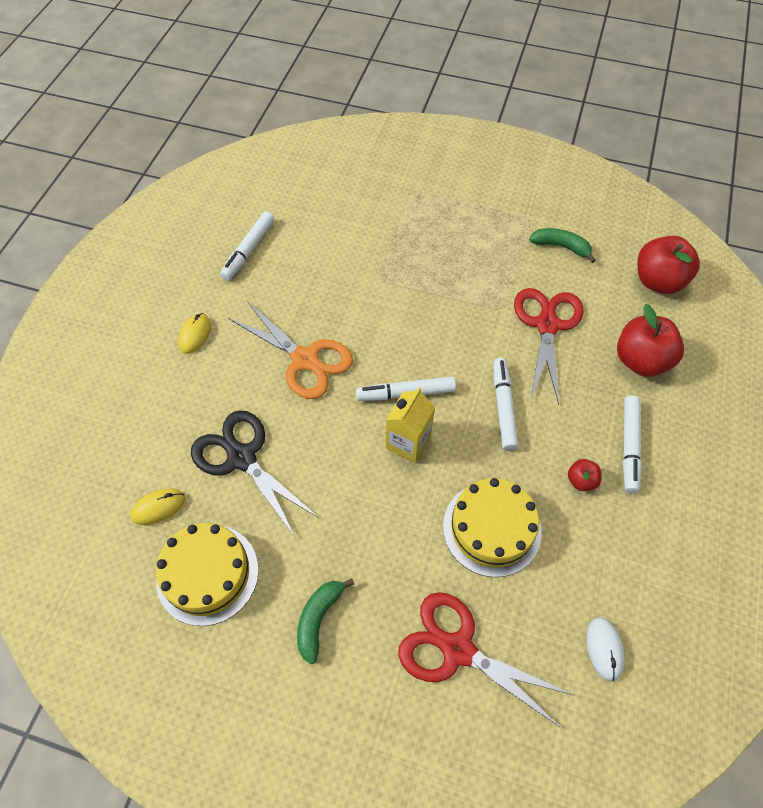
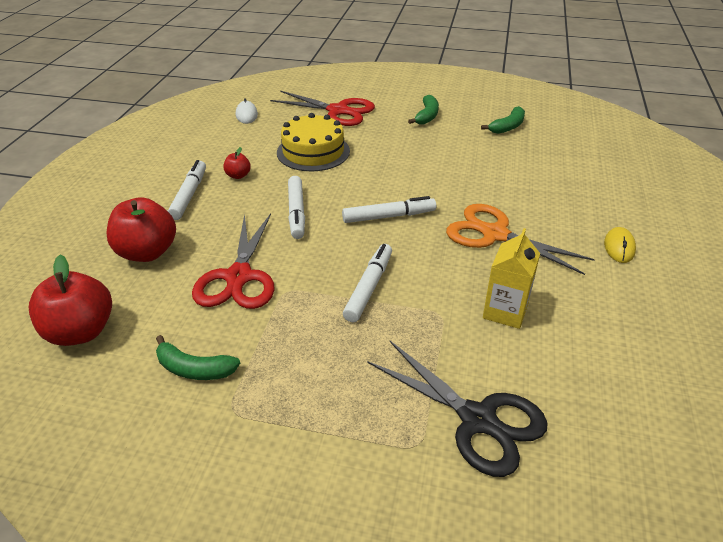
camera: 175 degrees right, 20 degrees down
(158, 507) = (563, 149): yellow mouse -> none
(207, 574) = (507, 127): yellow cake -> green banana
(242, 458) = (516, 173): black scissors -> black scissors (477, 419)
(249, 250) = (621, 336): white marker -> white marker (368, 287)
(408, 442) = (381, 188): yellow carton -> yellow carton (505, 311)

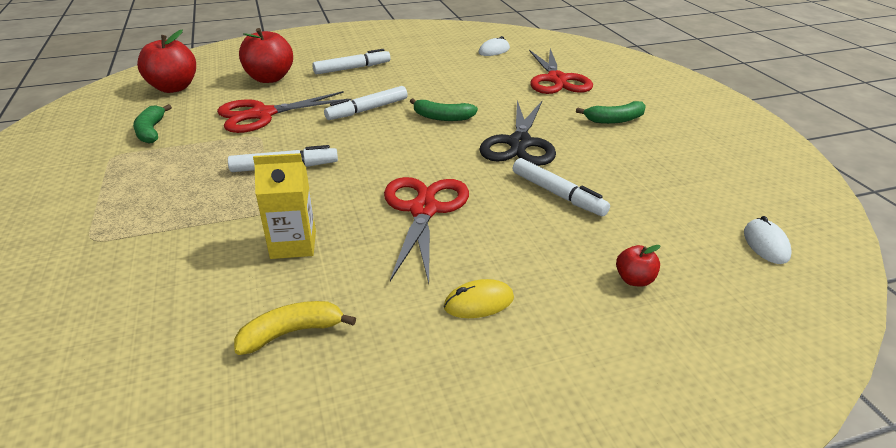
camera: 60 degrees right, 5 degrees down
(238, 175) = (397, 75): red apple -> red apple (634, 280)
(313, 152) = (469, 90): yellow cake -> none
(388, 216) = (401, 148): white marker -> white marker (558, 194)
(477, 419) = (130, 262): black scissors -> black scissors (519, 143)
(495, 234) = (424, 210): orange scissors -> red scissors
(507, 127) = (666, 169): green banana -> green banana (442, 117)
(606, 134) = (766, 244): none -> white mouse
(620, 338) = (291, 333): none -> yellow banana

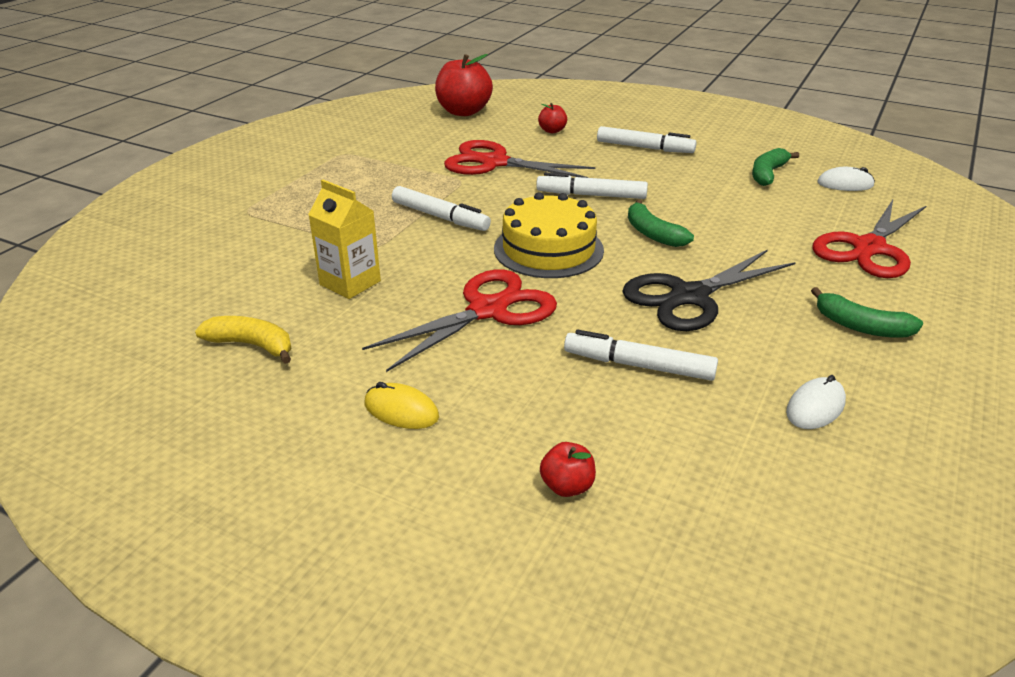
camera: 45 degrees right, 0 degrees up
(151, 131) = (394, 144): green banana -> green banana (767, 174)
(270, 78) = (552, 131): red apple -> red apple, size x0.48
(397, 154) = (548, 249): none -> yellow cake
(558, 194) = (638, 366): white marker -> white marker turned 105 degrees clockwise
(766, 244) = (793, 559): white mouse -> white mouse (815, 407)

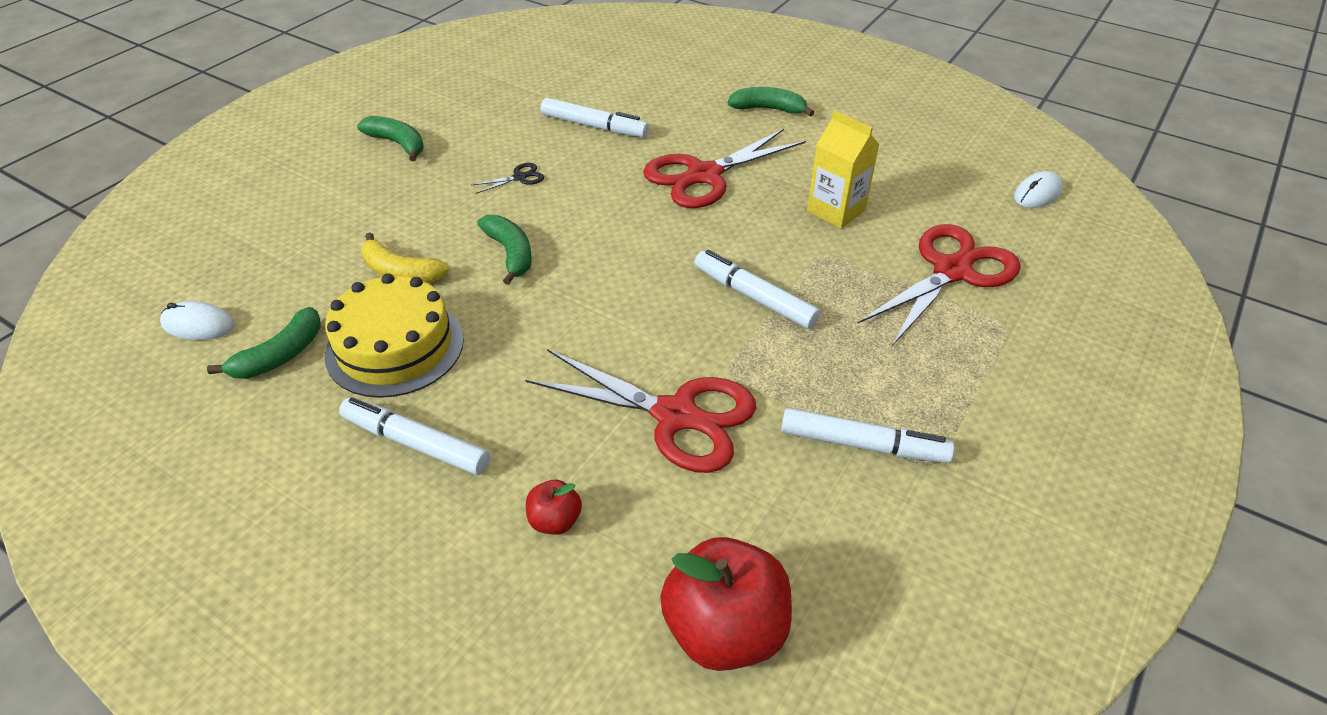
camera: 175 degrees left, 10 degrees up
(252, 345) = (897, 158): yellow banana -> yellow banana (401, 272)
(401, 410) = (768, 109): yellow mouse -> green banana
(548, 249) = (634, 239): yellow cake -> yellow cake (395, 347)
(567, 486) = (666, 69): red apple -> none
(591, 195) = (554, 325): white marker -> white marker (863, 444)
(690, 296) = (519, 177): black scissors -> black scissors, size x0.40
(815, 407) = (489, 96): white mouse -> white mouse (1037, 193)
(869, 248) = (296, 219): red scissors -> red scissors (951, 271)

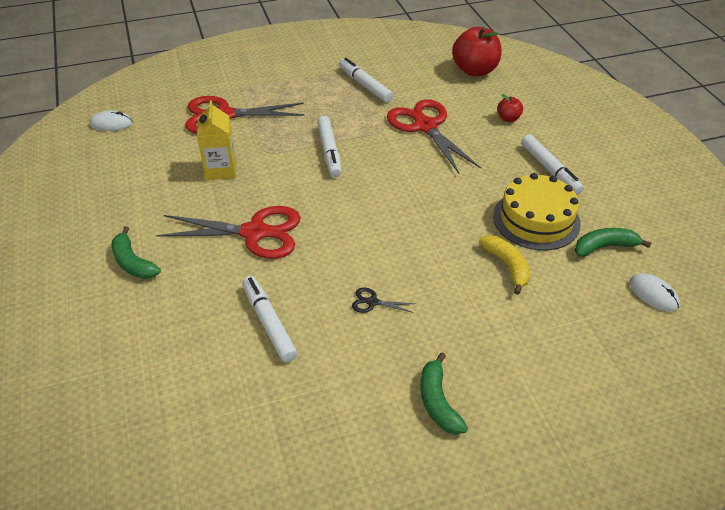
camera: 140 degrees left, 0 degrees up
(510, 253) = (430, 243): green banana -> none

